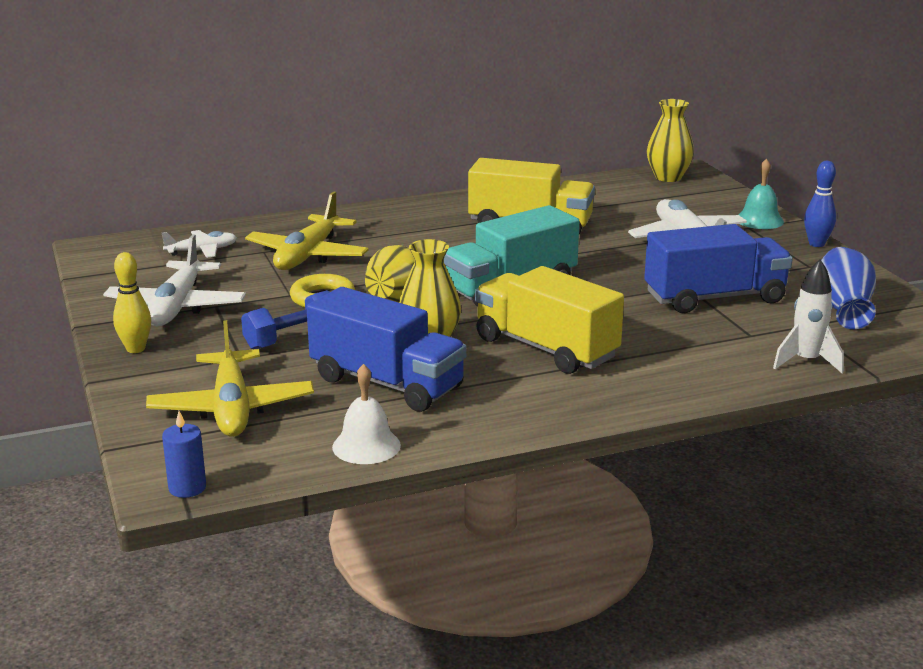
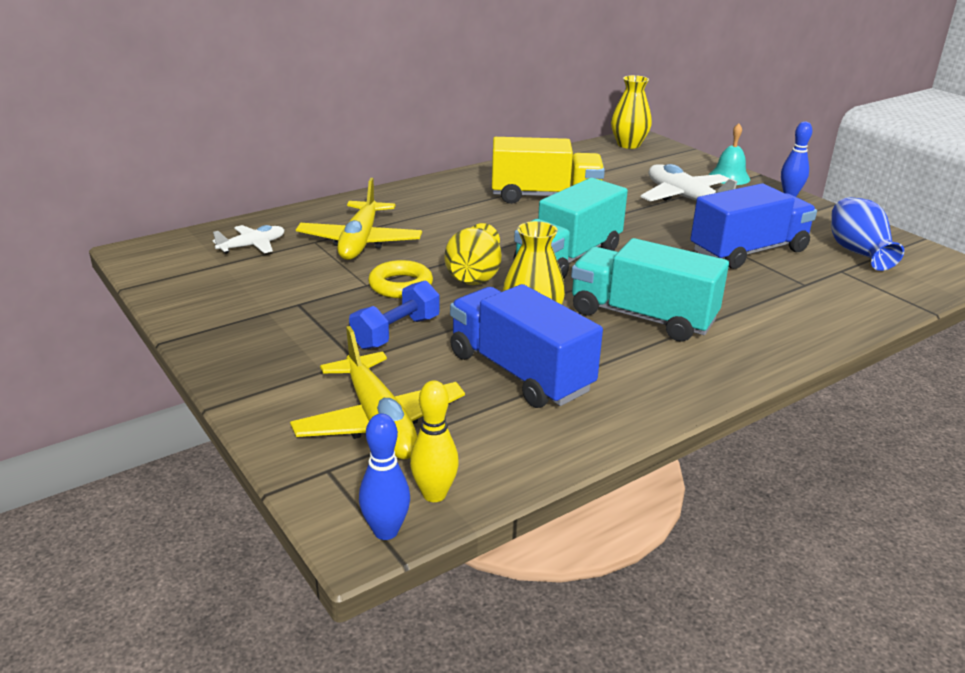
camera: 15 degrees left, 5 degrees up
(135, 349) = (239, 362): yellow bowling pin -> yellow bowling pin (434, 494)
(176, 307) = (258, 309): white plane -> none
(187, 488) = (386, 531): blue candle -> blue bowling pin
(366, 446) = (544, 448): white bell -> none
(387, 383) = (520, 372): blue truck -> blue truck turned 150 degrees counterclockwise
(546, 348) = (642, 317): yellow truck -> turquoise truck
(806, 362) = (870, 306): white rocket -> none

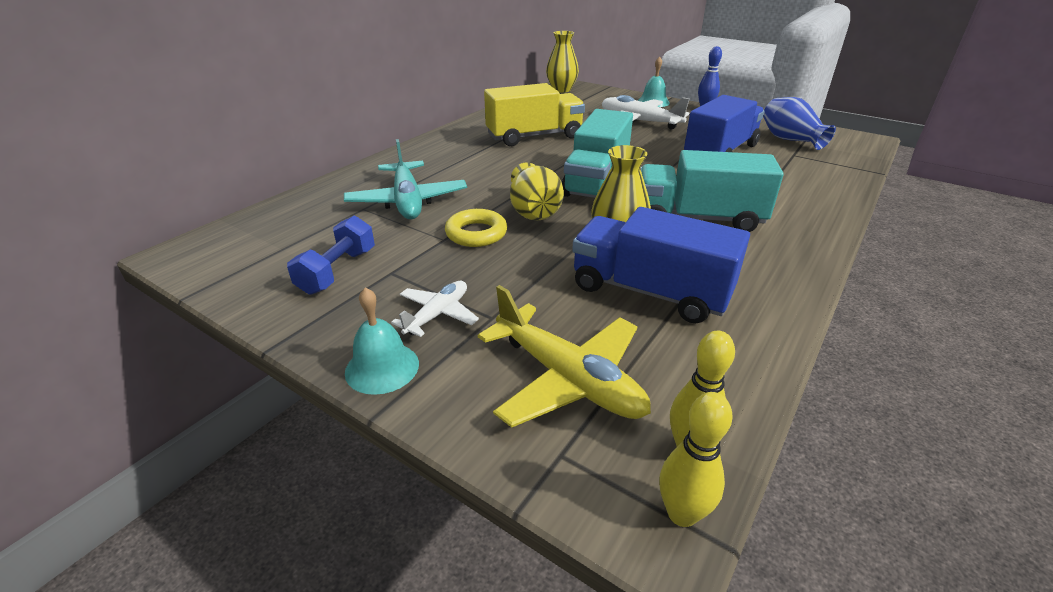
camera: 20 degrees left, 5 degrees up
(238, 376) = (382, 367): none -> turquoise bell
(252, 246) = (303, 224): white plane -> white plane (438, 314)
(360, 242) = (407, 201): yellow plane -> turquoise plane
(386, 531) = (682, 513): blue bowling pin -> yellow bowling pin
(396, 332) = (508, 280): blue dumbbell -> blue dumbbell (337, 271)

